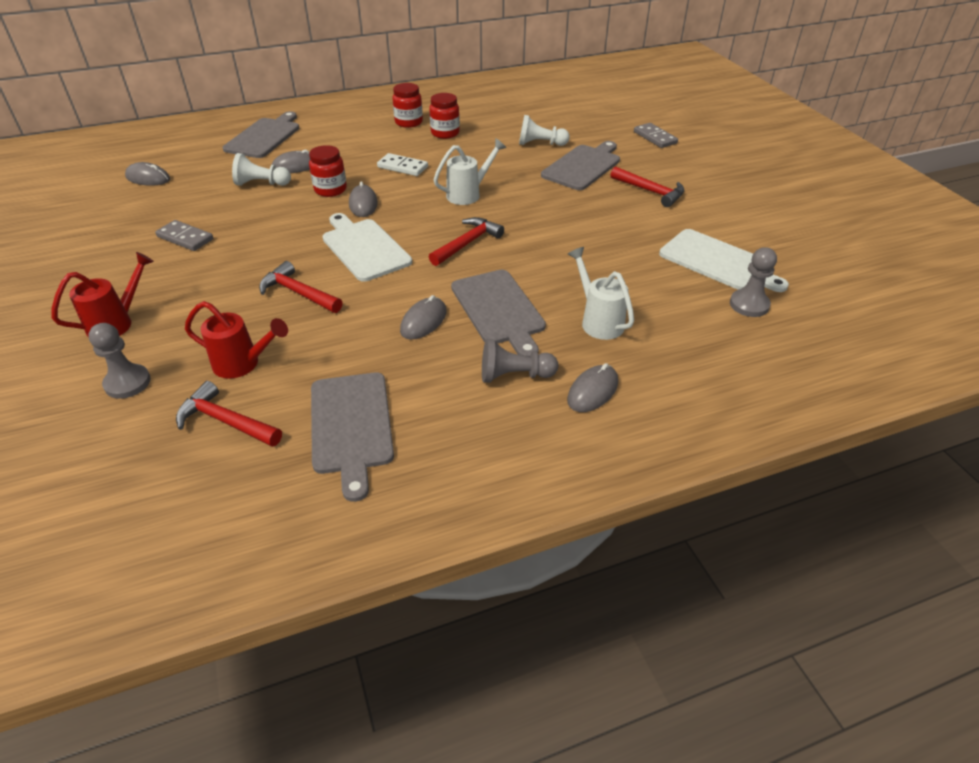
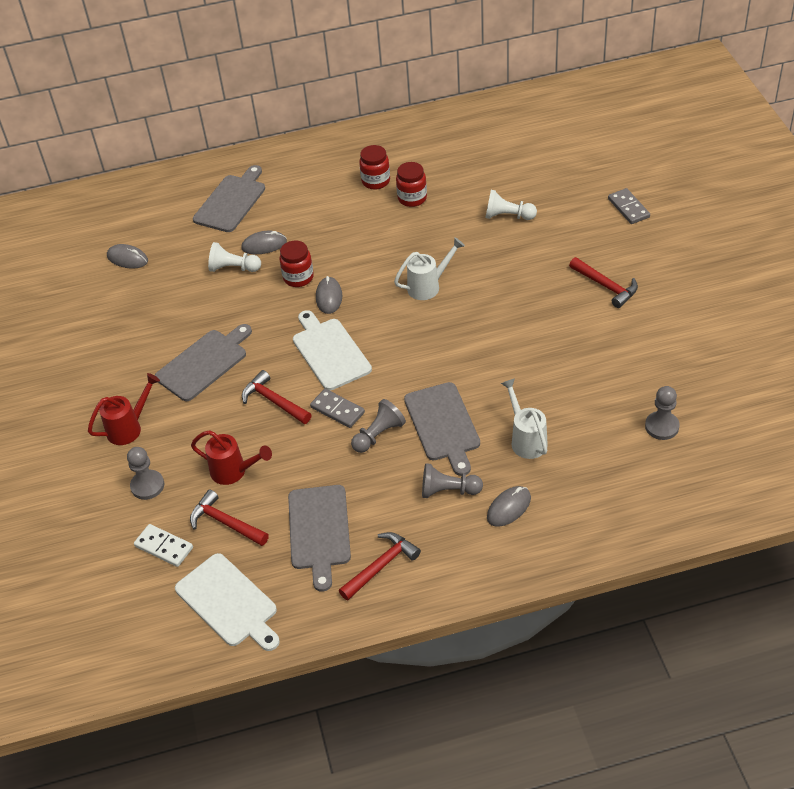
camera: 10 degrees right, 5 degrees up
(185, 238) = (171, 336): grey domino -> grey domino (337, 410)
(402, 167) = (367, 247): white domino -> white domino (164, 547)
(423, 321) = (378, 435): grey mouse -> grey pawn
(467, 243) = (422, 348): red hammer -> red hammer (381, 566)
(583, 166) = (545, 250): grey cutting board -> grey cutting board (204, 363)
(717, 261) = (647, 377): white cutting board -> white cutting board (229, 602)

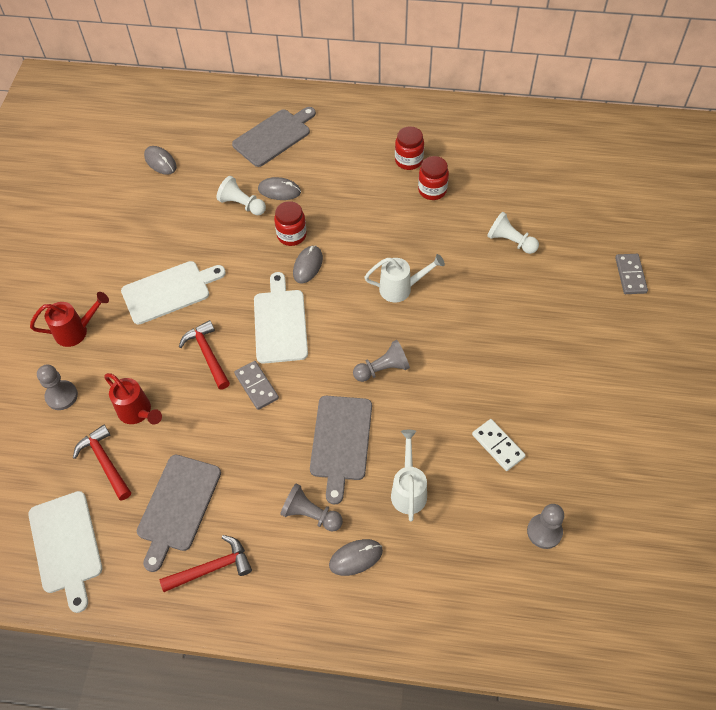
camera: 20 degrees right, 10 degrees up
(164, 547) = (43, 464): white domino -> white domino (498, 446)
(204, 363) = (169, 291): grey cutting board -> white cutting board
(378, 435) = (279, 428): grey pawn -> grey pawn (382, 369)
(606, 286) = (566, 353): red hammer -> none

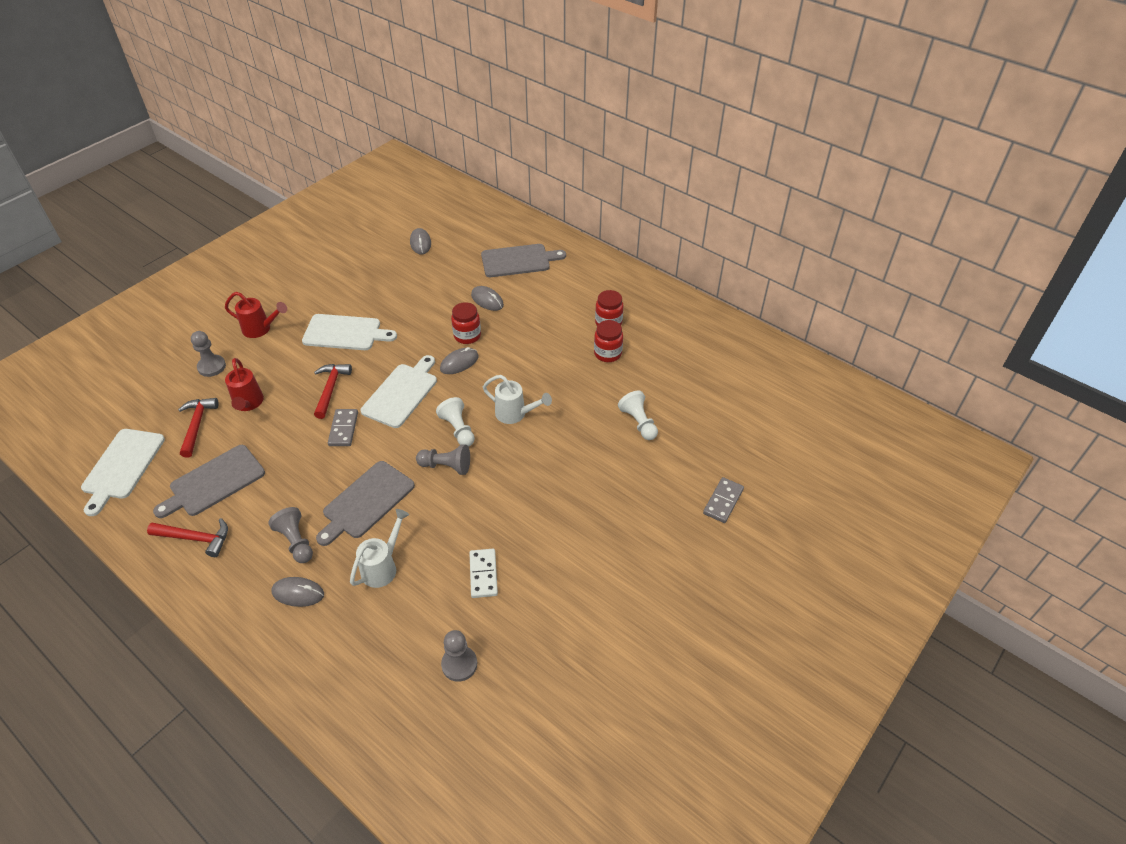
camera: 30 degrees right, 10 degrees down
(242, 204) = (451, 297): white pawn -> white pawn (458, 429)

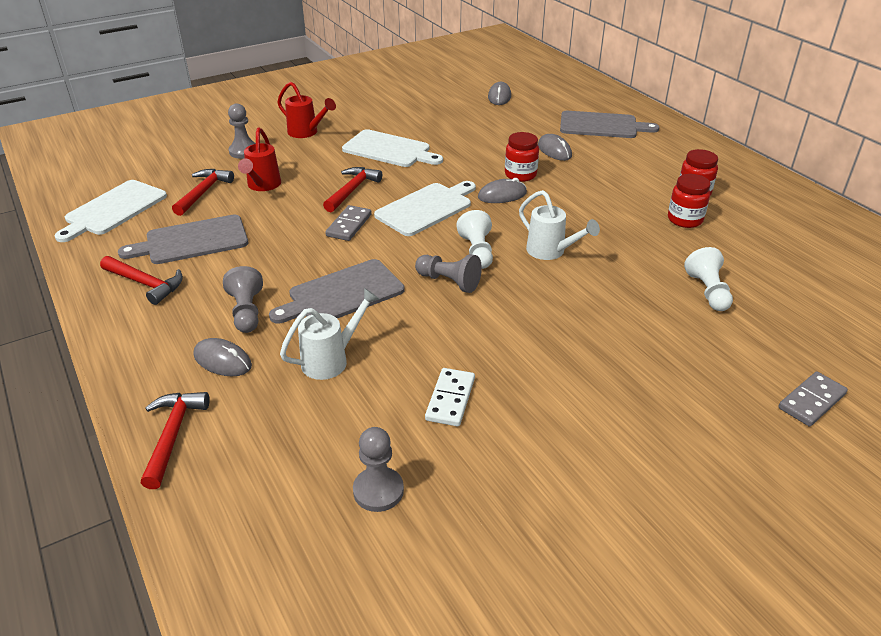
camera: 20 degrees right, 10 degrees down
(291, 669) = (173, 435): none -> red hammer

